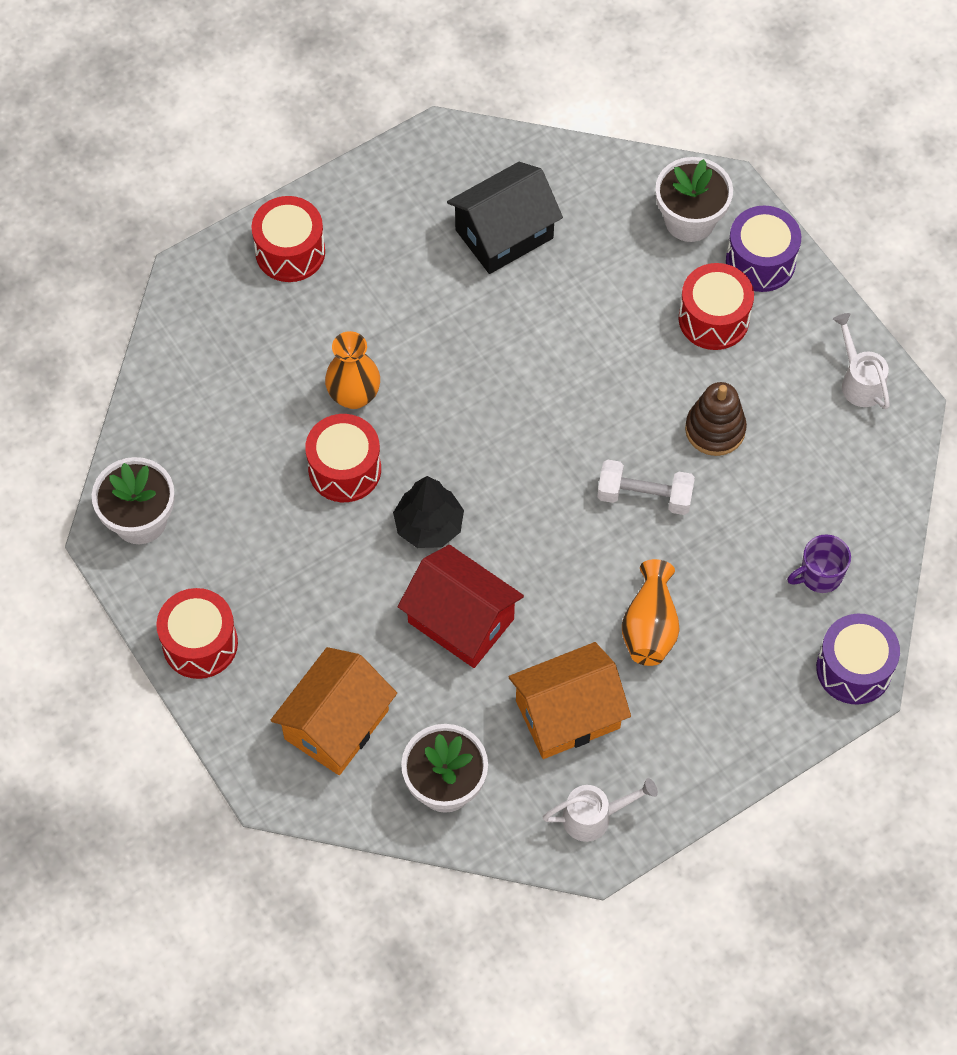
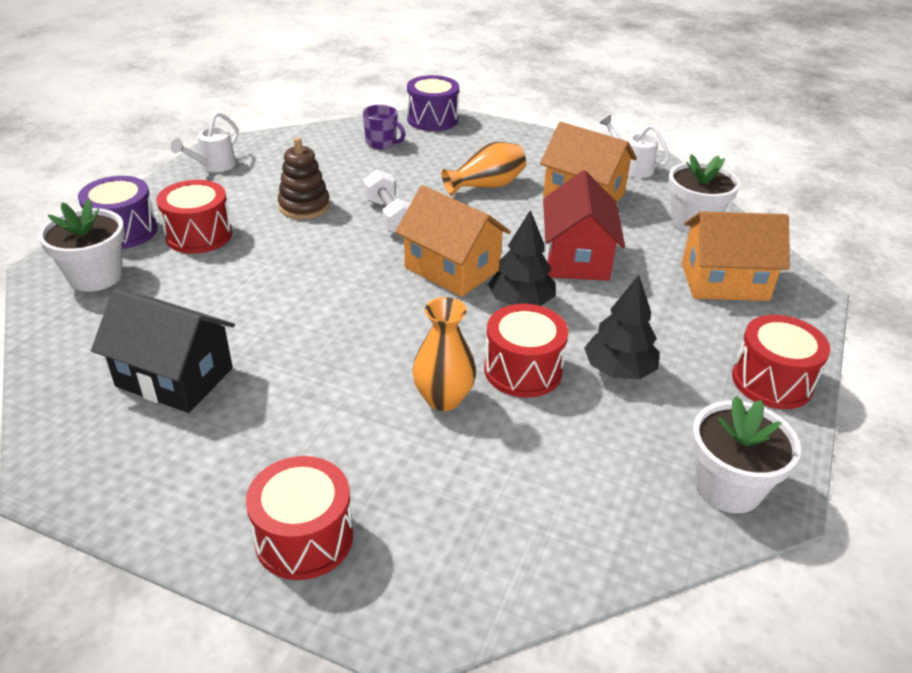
camera: 125 degrees left, 25 degrees down
(294, 539) = (619, 370): none -> black tree
(516, 500) = (452, 269): none -> orange house

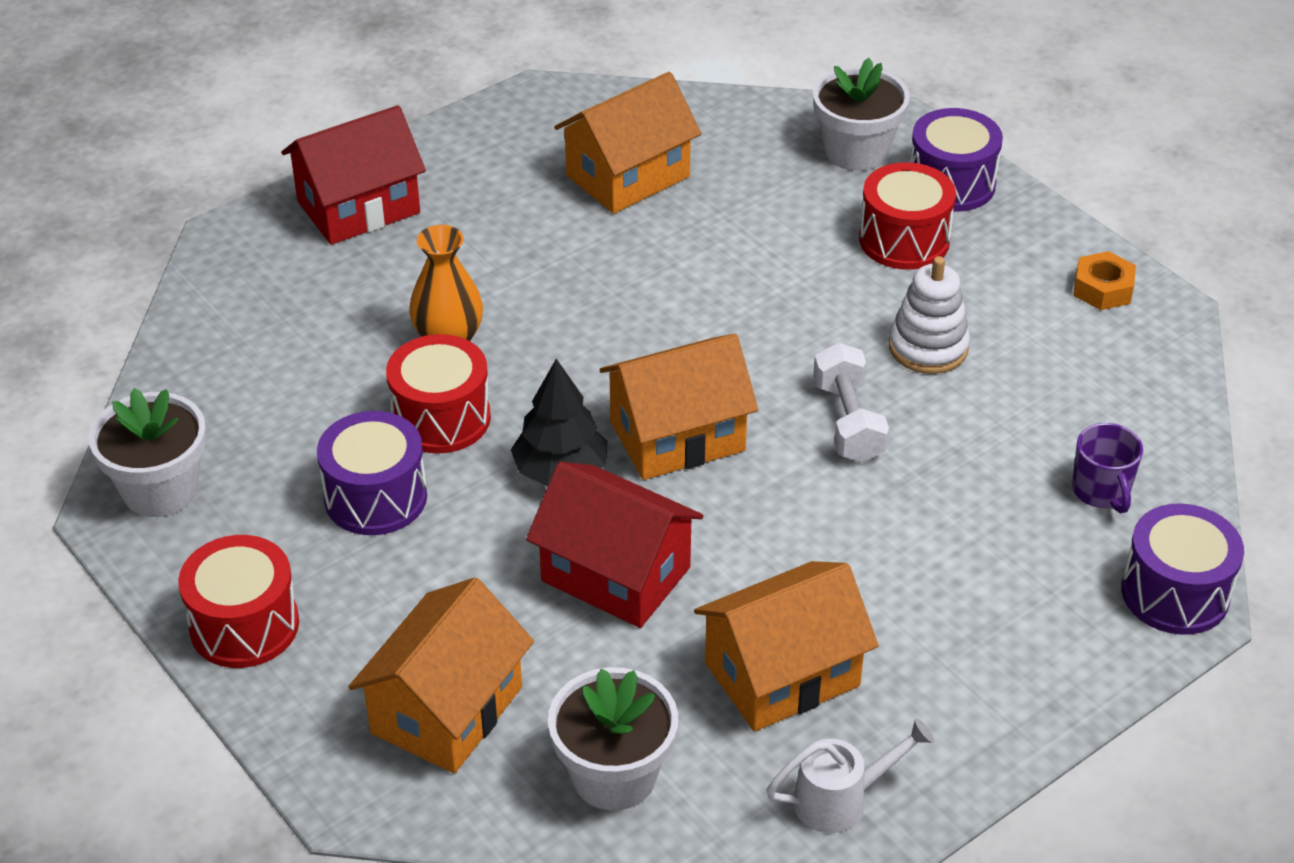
camera: 120 degrees right, 5 degrees up
(175, 377) = (628, 176): black house -> orange house
(213, 166) = (1102, 289): white watering can -> orange nut
(304, 206) = (928, 347): brown stacking toy -> white stacking toy
(304, 538) = (358, 207): red drum -> red house
(382, 143) = (1101, 491): purple mug -> purple mug turned 75 degrees counterclockwise
(389, 217) = (848, 421): white dumbbell -> white dumbbell turned 75 degrees clockwise
(486, 186) = (881, 564): orange vase -> none
(619, 370) = (376, 497): black tree -> purple drum

